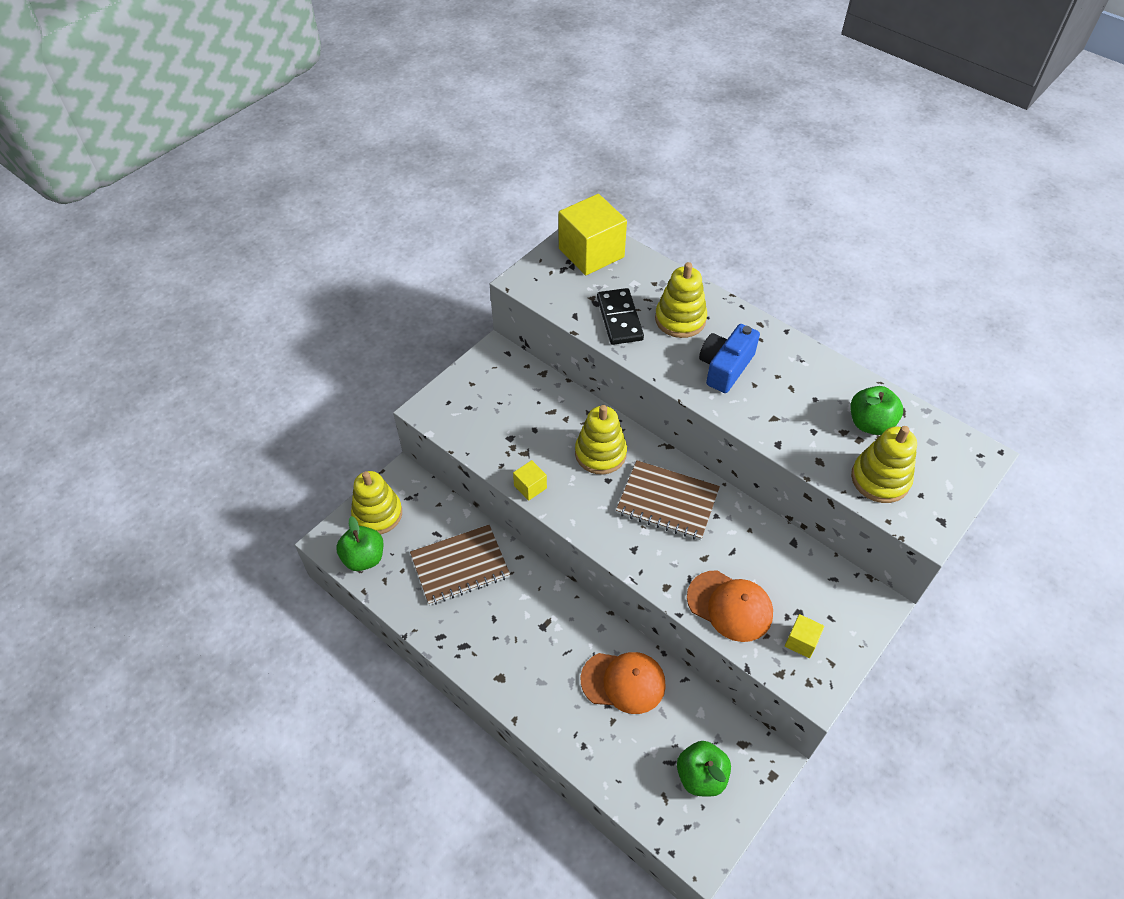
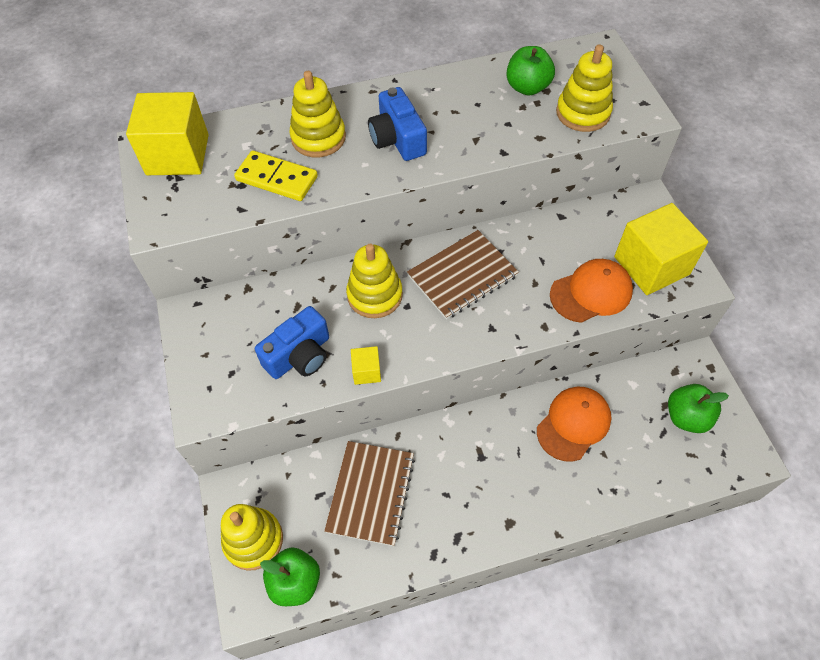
camera: 55 degrees left, 5 degrees up
(512, 438) = (299, 355): none -> blue camera
(619, 319) = (276, 179): black domino -> yellow domino
(801, 641) = (651, 265): yellow cube -> yellow cube, size x2.22

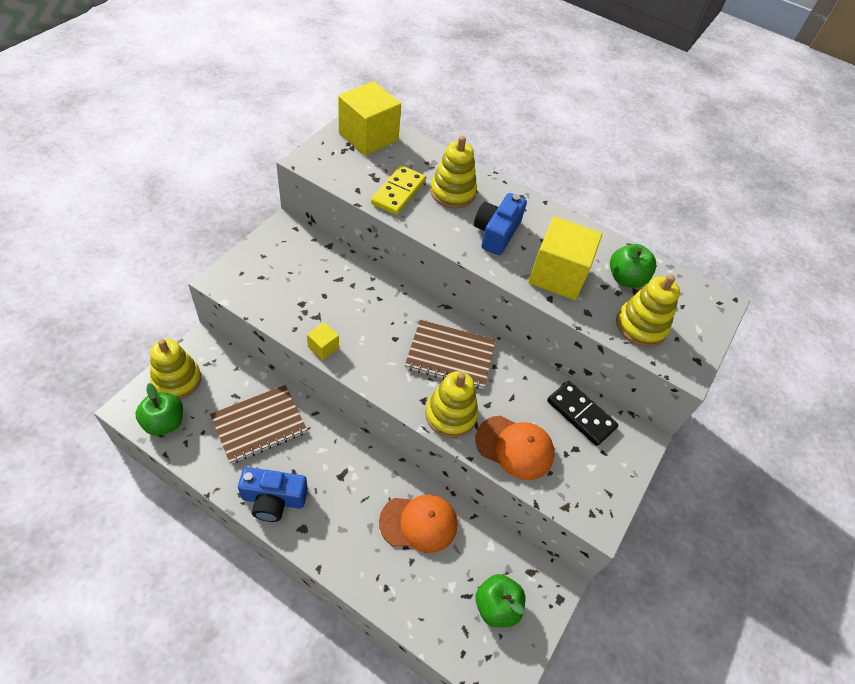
camera: 40 degrees right, 5 degrees down
(276, 179) = (398, 192): yellow domino -> yellow domino turned 45 degrees clockwise
(299, 355) = (303, 303): blue camera -> blue camera (273, 499)
(375, 295) = (386, 315): yellow stacking toy -> yellow stacking toy (450, 415)
(596, 224) = (581, 414): none -> black domino
(651, 265) = (581, 476): yellow cube -> yellow cube (557, 275)

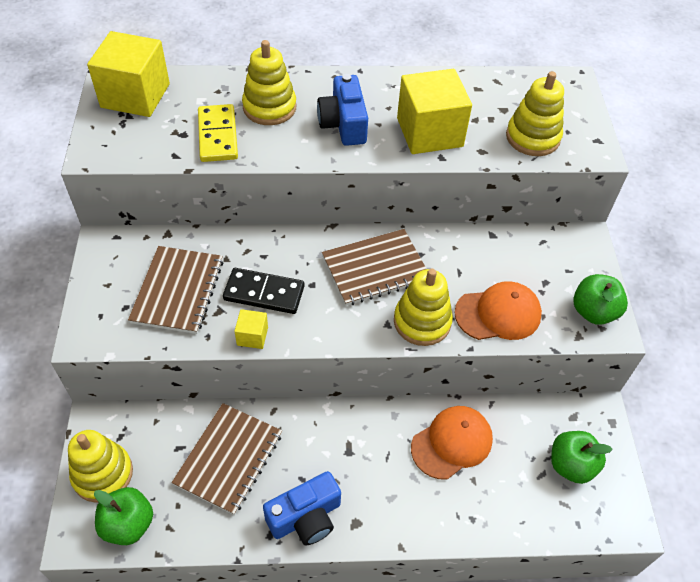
camera: 30 degrees left, 0 degrees up
(302, 287) = (178, 291): none -> brown notebook
(581, 414) = (525, 250): black domino -> black domino (264, 293)
(625, 278) = (486, 103): green apple -> green apple (593, 312)

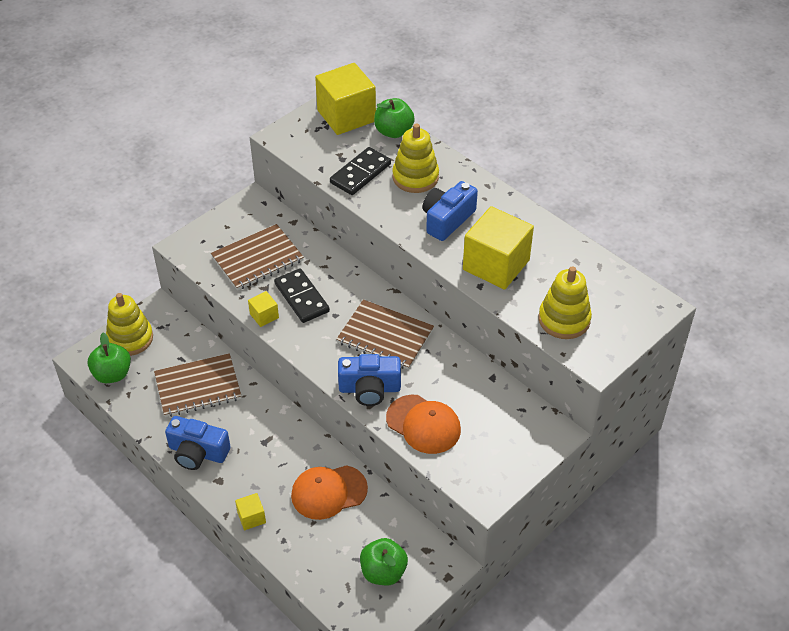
camera: 50 degrees right, 5 degrees down
(217, 136) = (360, 173): yellow domino -> black domino
(422, 322) = (369, 389): yellow stacking toy -> blue camera
(424, 527) = (251, 517): none -> yellow cube
(452, 443) = (328, 492): orange cap -> orange cap turned 150 degrees clockwise
(593, 312) = (489, 477): green apple -> green apple (393, 131)

